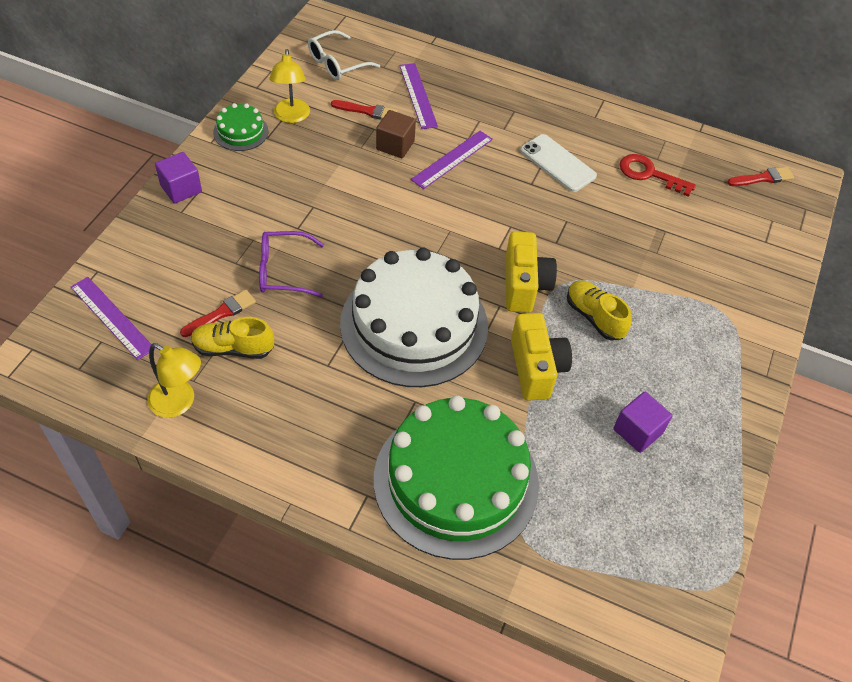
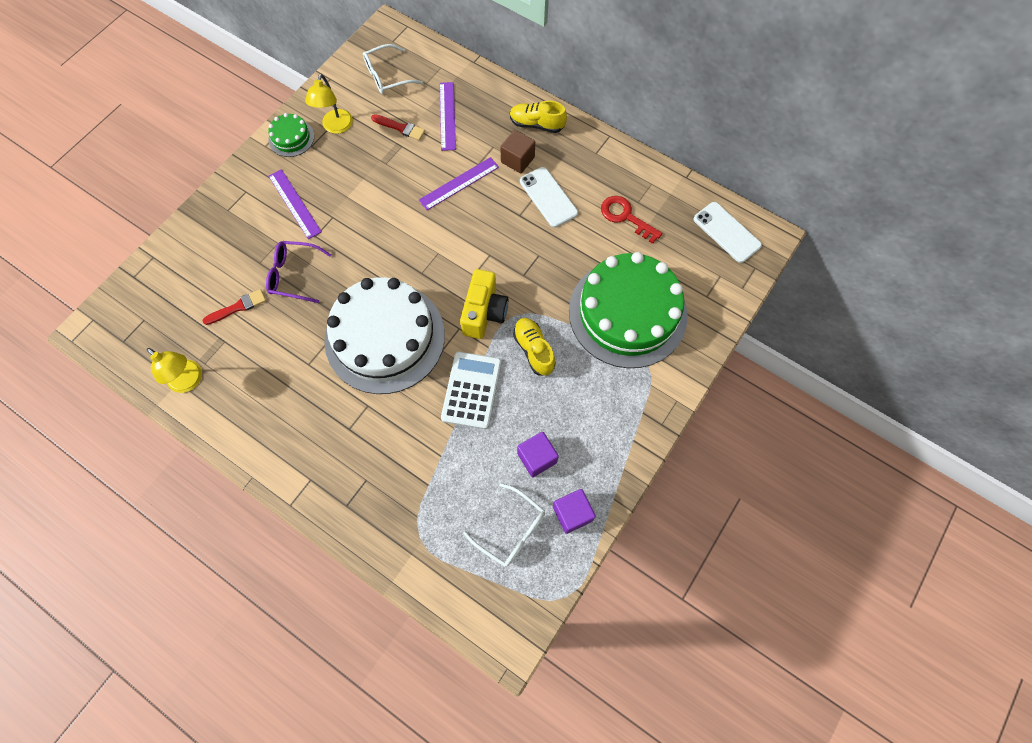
camera: 15 degrees right, 15 degrees up
(112, 317) = (156, 300): purple ruler -> purple ruler (294, 203)
(181, 189) = (232, 188): purple cube -> purple cube (572, 513)
(233, 348) = (240, 339): yellow shoe -> yellow shoe (537, 124)
(395, 145) = (414, 164): brown cube -> brown cube (517, 160)
(456, 481) = (380, 478): green cake -> green cake (627, 313)
(536, 368) = (471, 390): yellow camera -> white calculator
(635, 516) = (511, 530): none -> white glasses
(762, 178) = (726, 232): red brush -> white phone

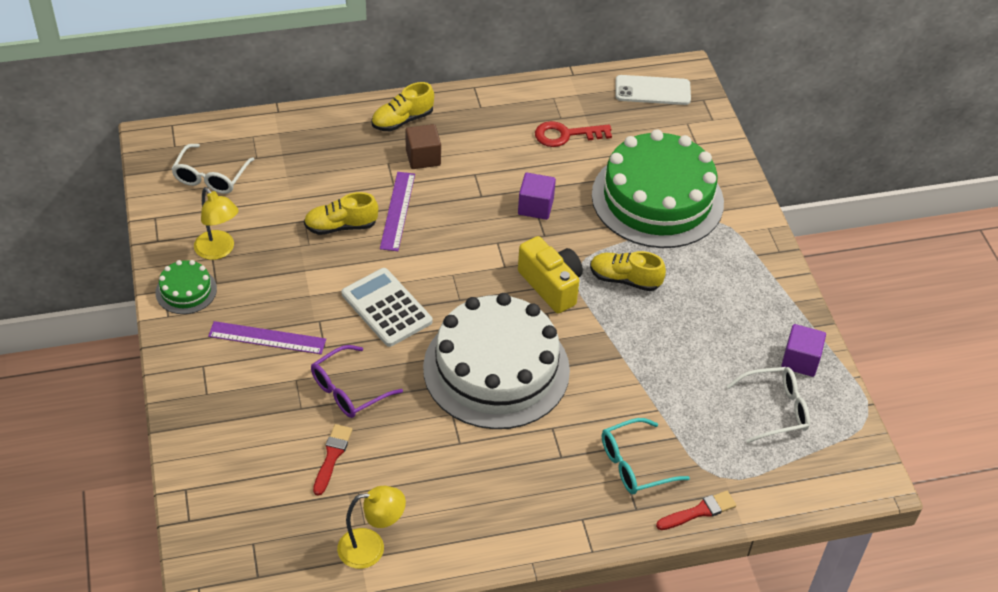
camera: 50 degrees left, 20 degrees down
(381, 477) = (634, 465): none -> turquoise glasses
(400, 128) = (282, 208): red brush -> red brush (699, 511)
(416, 167) = (341, 226): none -> yellow shoe
(447, 116) = (314, 168): purple ruler -> none
(471, 390) = (617, 346): white calculator -> white calculator (386, 308)
(537, 458) = (727, 348): purple cube -> purple cube (535, 207)
(548, 197) = (486, 166): white phone -> none

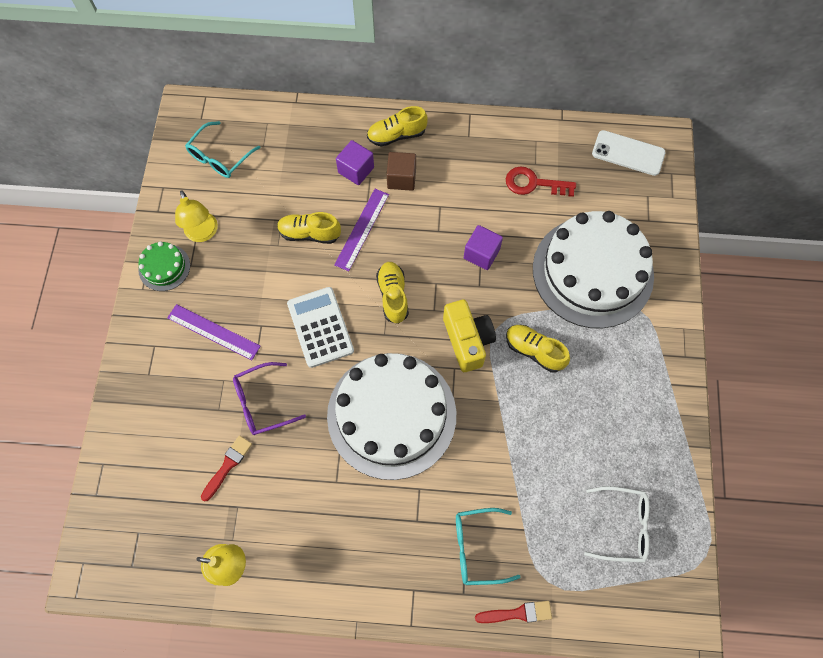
camera: 20 degrees right, 20 degrees up
(210, 177) = (220, 157): white glasses -> turquoise glasses
(455, 263) = (393, 296): none -> yellow shoe
(657, 199) = (592, 272): green cake -> white cake
(800, 360) = (663, 480): purple cube -> purple cube (356, 170)

